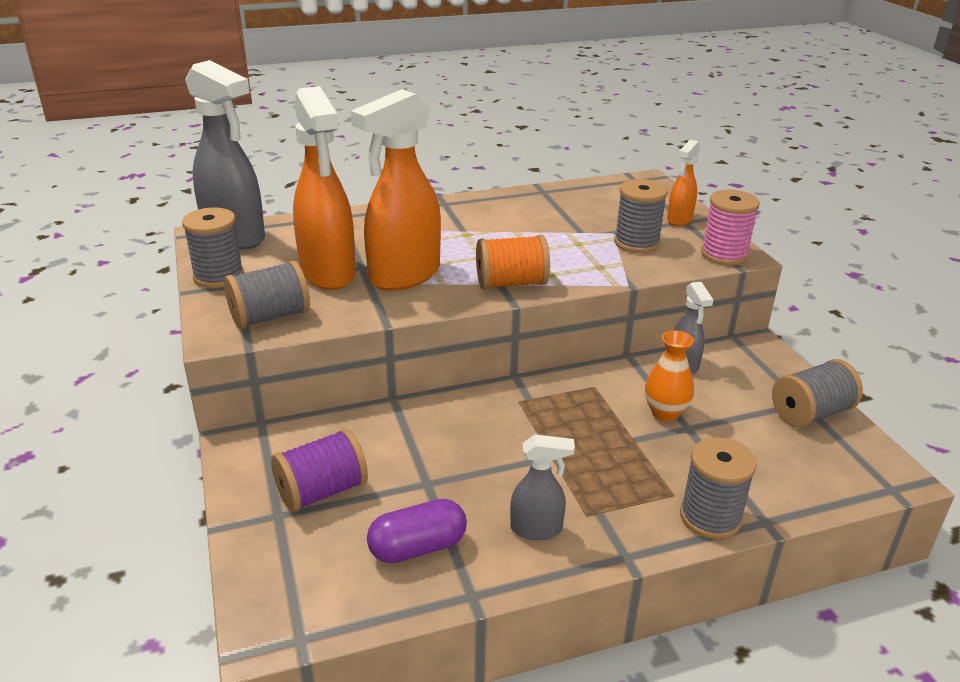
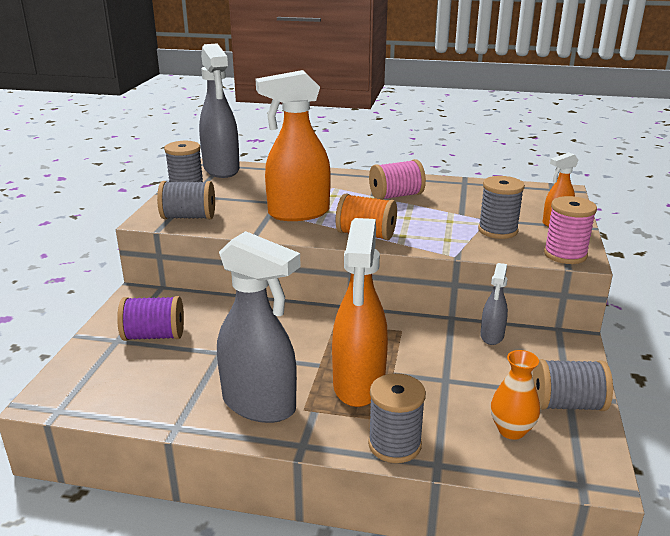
camera: 30 degrees right, 5 degrees down
(328, 273) = (252, 201): orange spray bottle -> orange spray bottle (358, 385)
(417, 547) = (174, 387): purple capsule -> none
(490, 225) = (396, 196): none -> pink spool
(537, 529) = (260, 405): grey spray bottle -> grey spray bottle, size x1.99
(665, 413) = (437, 364): orange vase -> orange vase (511, 430)

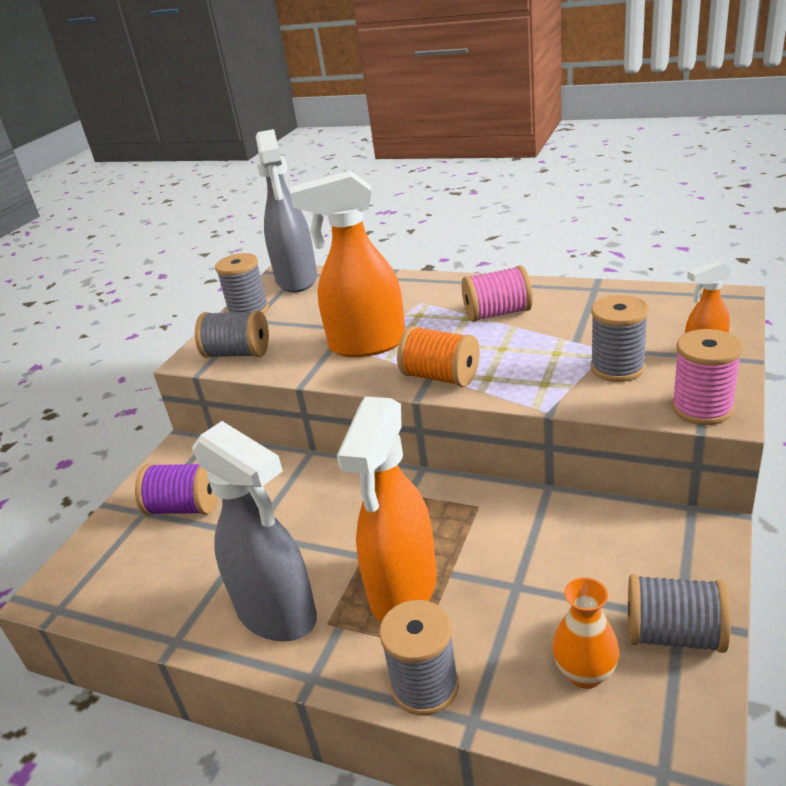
camera: 15 degrees right, 5 degrees up
(492, 336) = (595, 518): grey spray bottle -> none

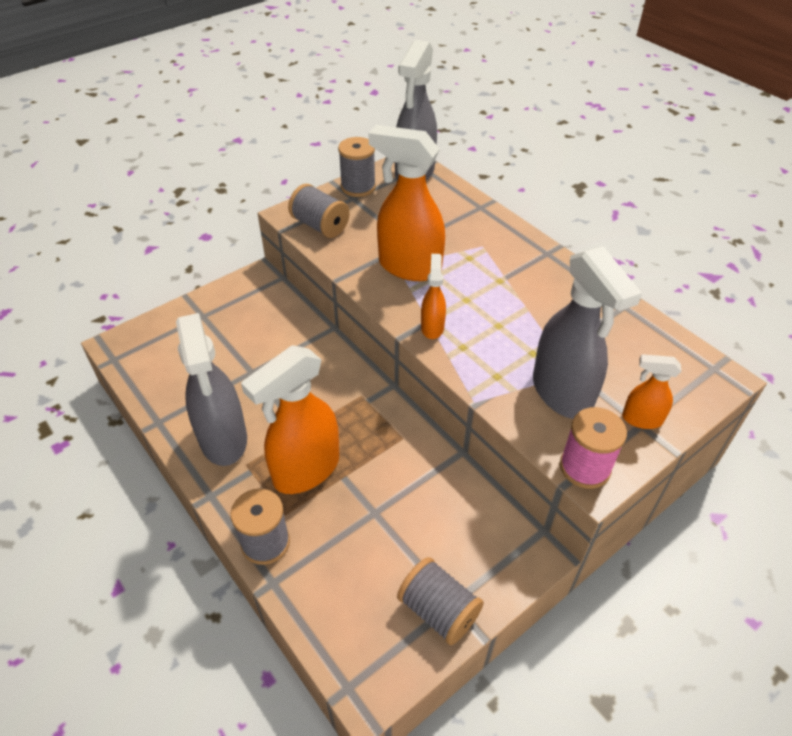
camera: 25 degrees right, 15 degrees up
(185, 507) = (228, 327): purple spool -> none
(441, 377) = (432, 327): orange spool -> orange spray bottle
(497, 314) = (526, 289): pink spool -> none
(585, 673) = (361, 598): orange vase -> none
(617, 368) = (562, 394): grey spool -> grey spray bottle

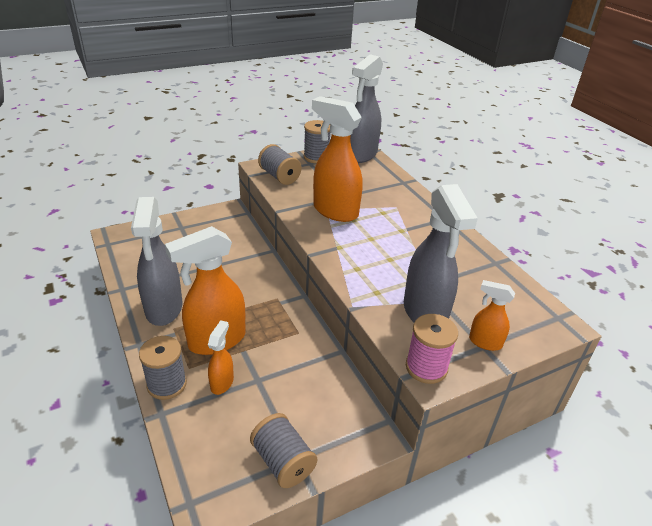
camera: 10 degrees right, 10 degrees down
(432, 327) = (338, 252): orange spray bottle -> orange spray bottle (222, 382)

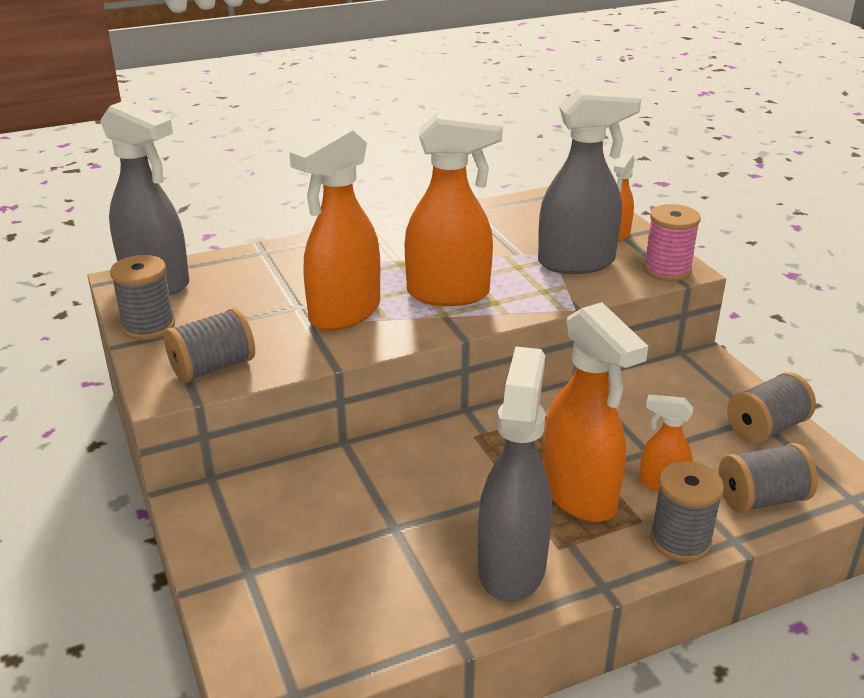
camera: 85 degrees left, 5 degrees down
(164, 309) = (512, 566): grey spray bottle -> grey spray bottle turned 75 degrees counterclockwise
(198, 439) = (762, 499): none -> grey spool
(364, 249) = (449, 294): none -> orange spray bottle

